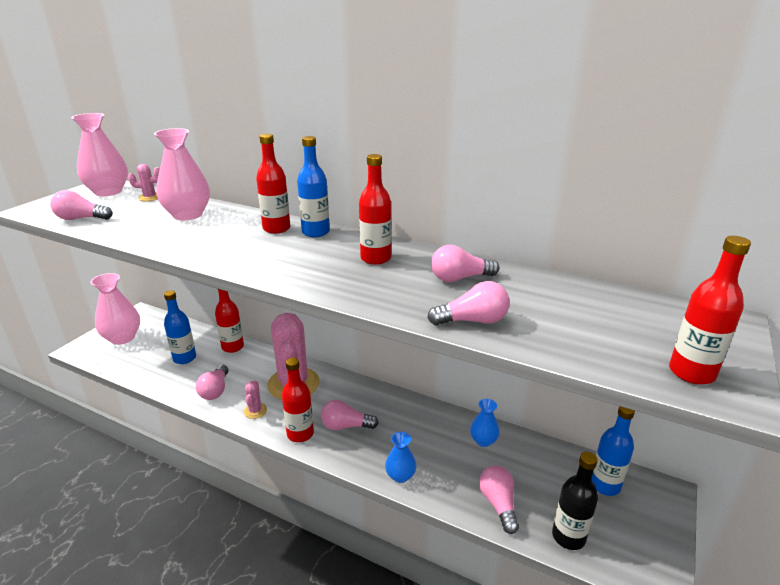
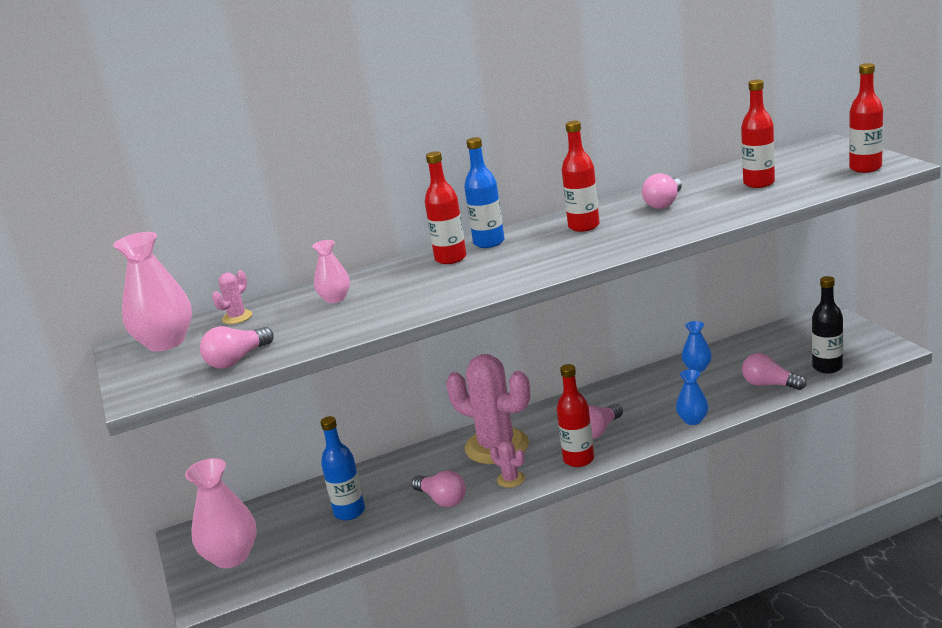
camera: 45 degrees left, 5 degrees down
(188, 215) = (335, 298): pink vase -> pink vase, size x0.55
(233, 347) = (374, 473): red bottle -> red bottle (759, 183)
(473, 321) = (731, 211): pink light bulb -> none
(605, 485) = (797, 335): blue bottle -> none

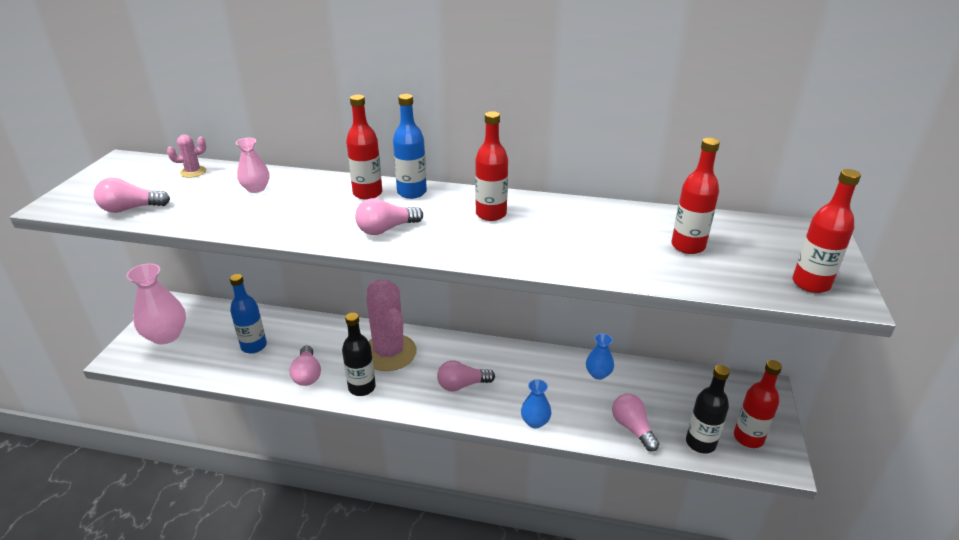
camera: 30 degrees right, 10 degrees up
(166, 342) = (135, 170): pink vase -> none
(511, 479) = (362, 387): pink cactus -> black bottle
(578, 459) = (420, 401): red bottle -> red bottle (748, 438)
(664, 203) = (582, 224): pink light bulb -> pink light bulb (386, 229)

